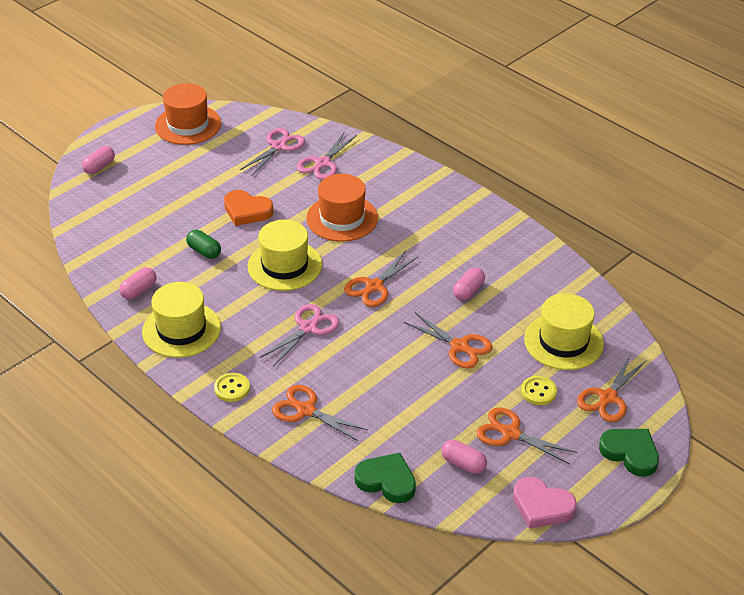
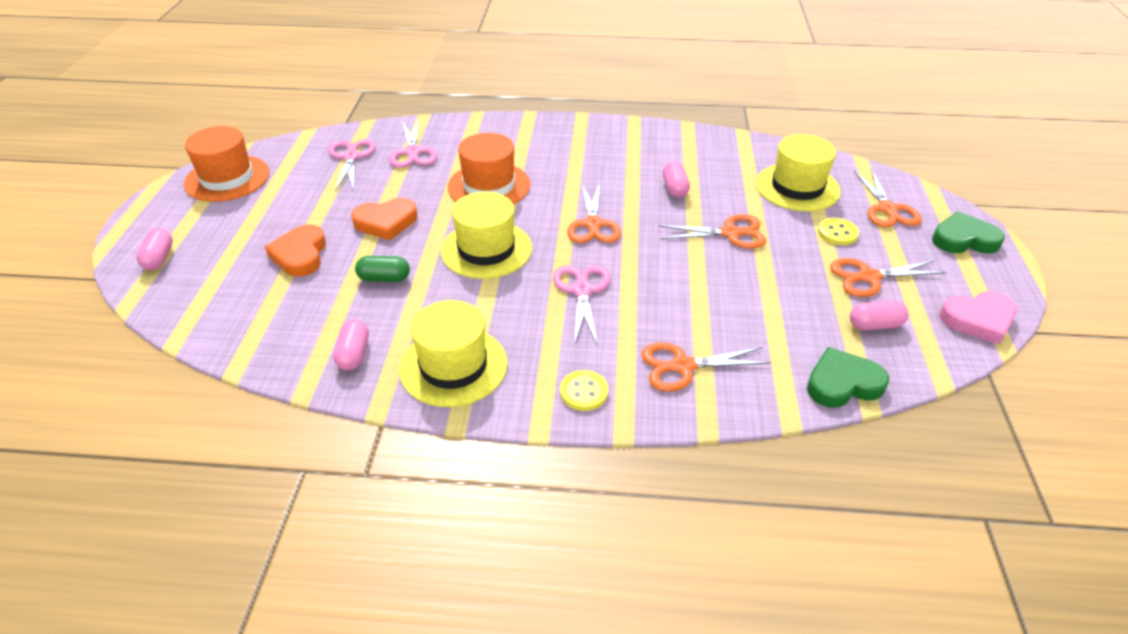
camera: 40 degrees left, 0 degrees up
(175, 207) = (300, 255): none -> orange heart

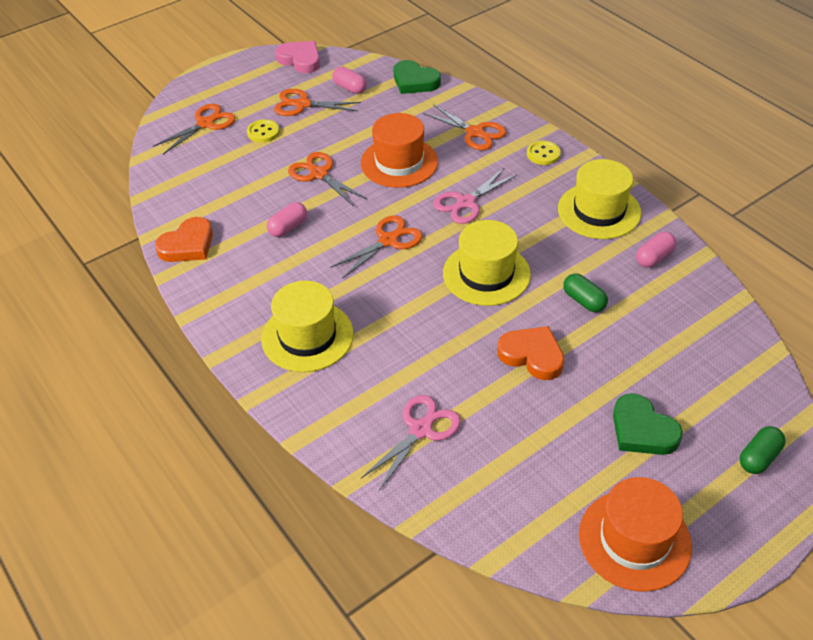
camera: 130 degrees left, 5 degrees up
(159, 258) = (759, 457): pink capsule -> green capsule
(300, 255) = (630, 371): orange heart -> orange heart (188, 245)
(351, 157) = (484, 472): pink scissors -> none
(489, 186) = (409, 332): orange hat -> orange hat (399, 162)
(797, 187) = (217, 171): yellow hat -> yellow hat (307, 336)
(869, 277) = (302, 104): orange scissors -> orange scissors turned 150 degrees clockwise
(964, 239) = (213, 86): green heart -> green heart (642, 430)

